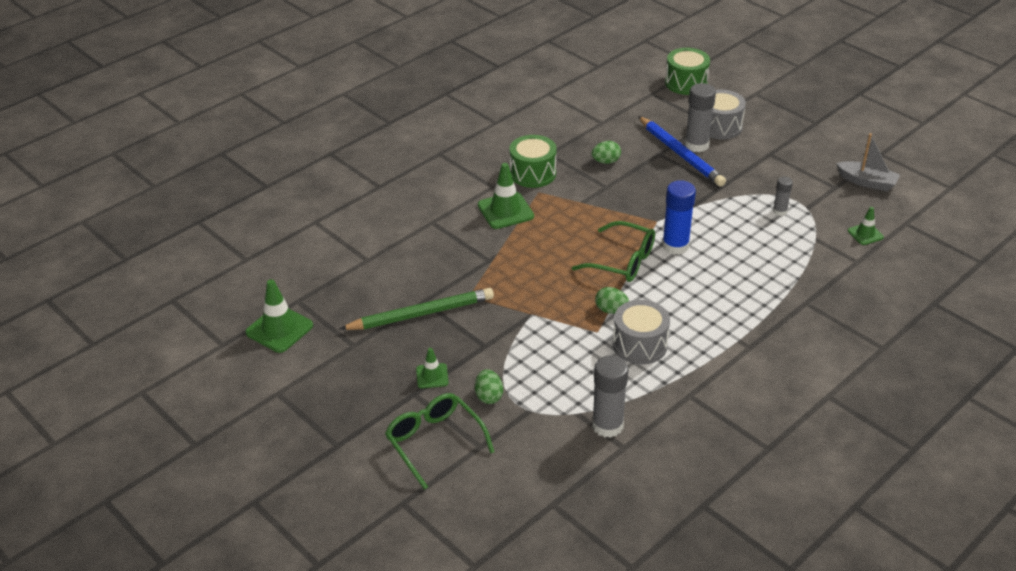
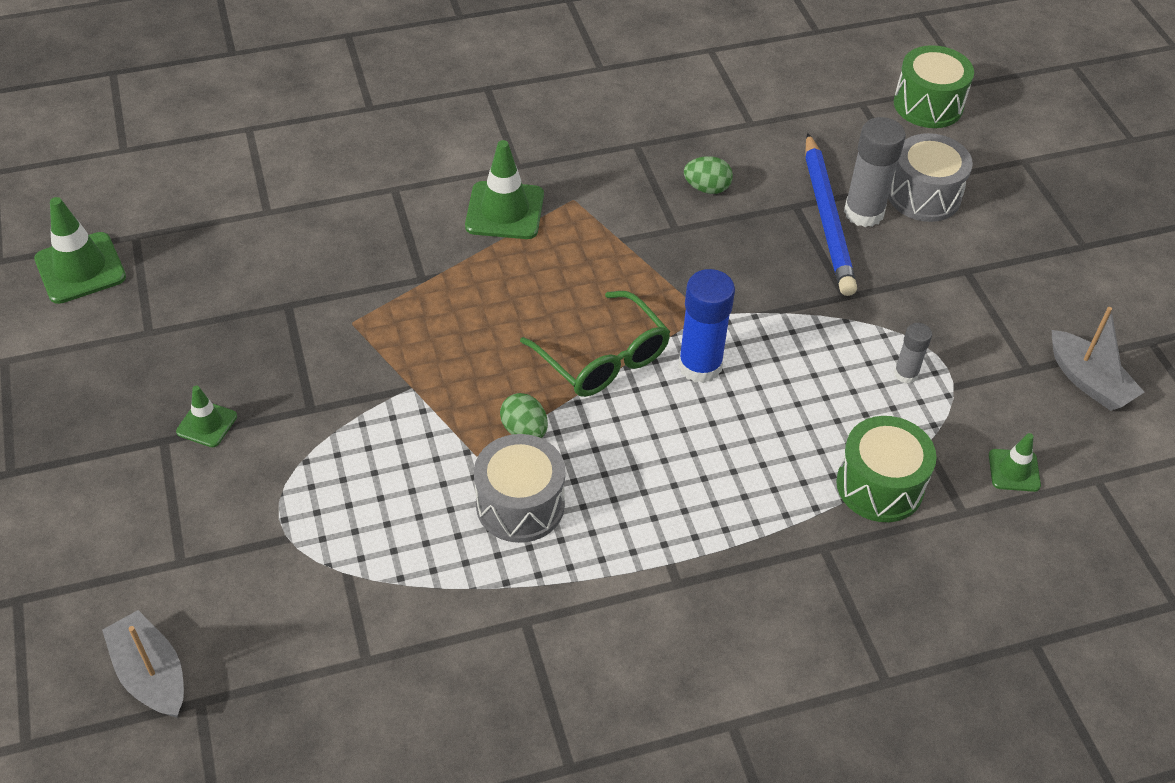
camera: 25 degrees right, 10 degrees up
(421, 314) = (269, 323): green pencil -> none
(435, 442) = (129, 527): green glasses -> none
(489, 396) = (253, 490): green egg -> none
(514, 503) = (151, 674): none -> grey boat
(533, 173) = (588, 167): green drum -> green drum (880, 485)
(607, 425) = (372, 614): grey glue stick -> none

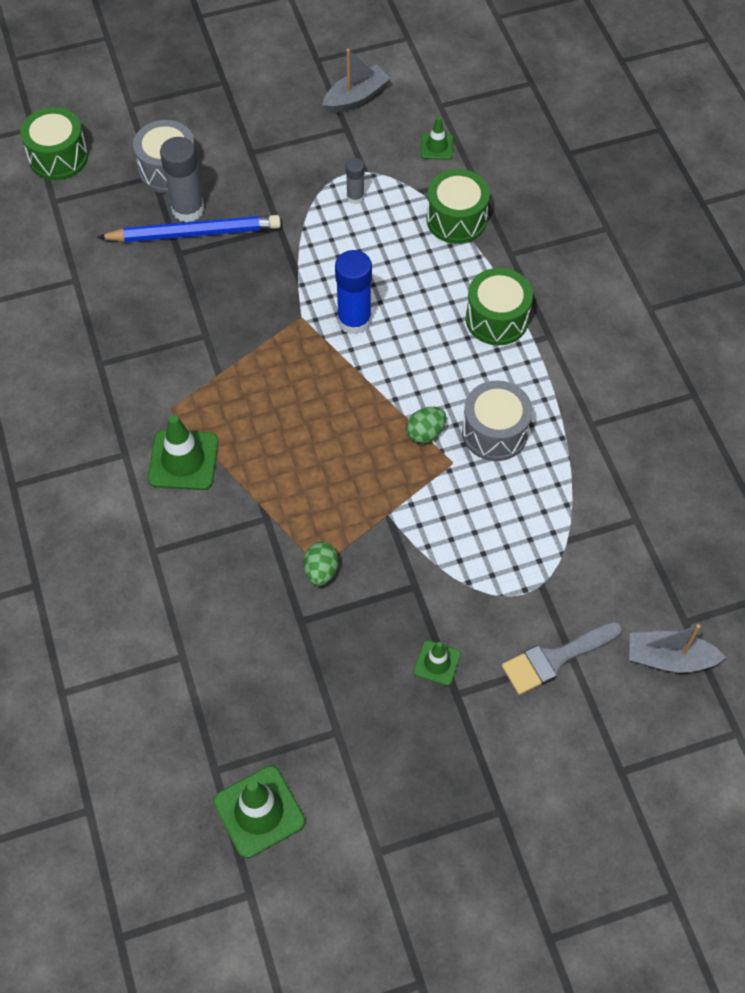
camera: 90 degrees left, 10 degrees up
(151, 674) = (669, 658): grey boat -> grey boat turned 45 degrees clockwise
(183, 543) = (555, 658): none -> grey brush
(602, 358) = (349, 383): green glasses -> none
(706, 521) = (497, 319): none -> green drum
(707, 188) = (157, 312): green egg -> green egg (321, 571)

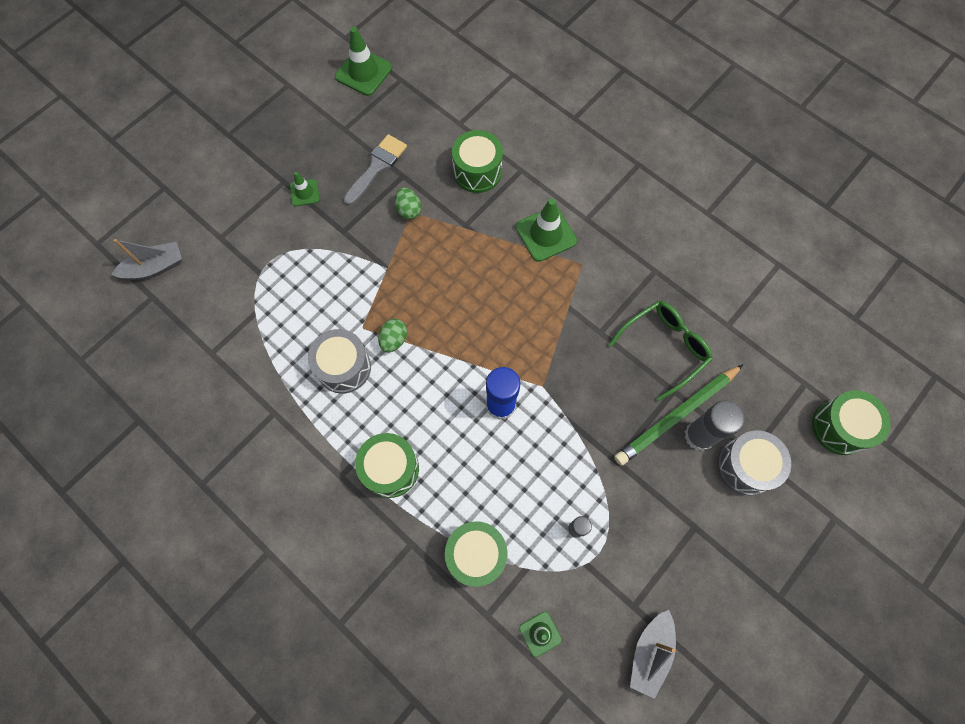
camera: 150 degrees right, 10 degrees up
(156, 291) = (664, 348): none -> green glasses
(195, 233) = (676, 416): blue pencil -> green pencil
(206, 577) = (477, 171): none -> green drum
(555, 658) = (230, 231): grey brush -> grey brush (377, 167)

